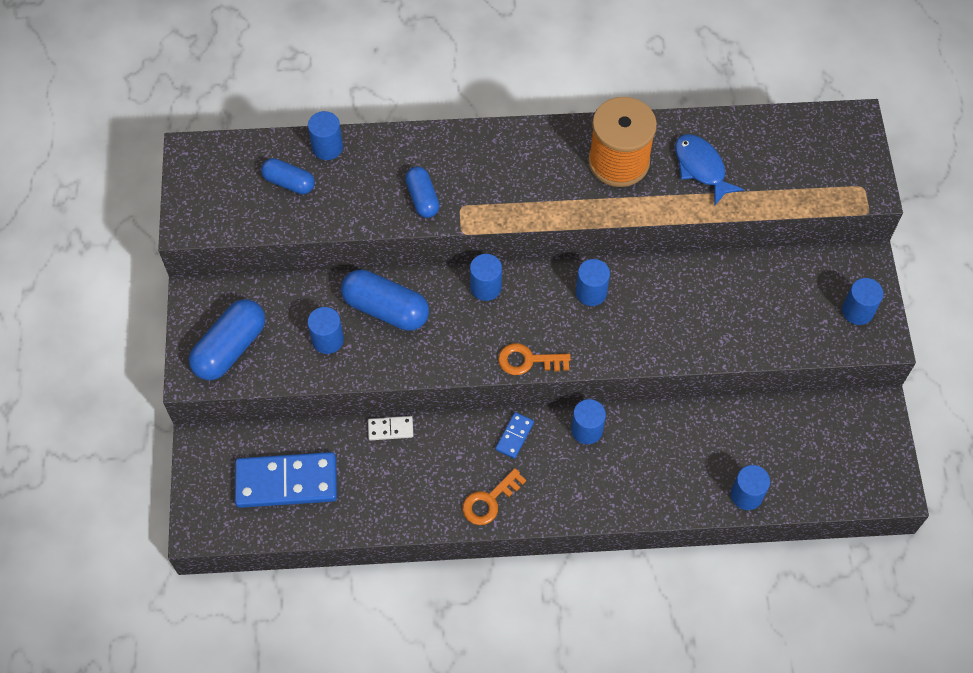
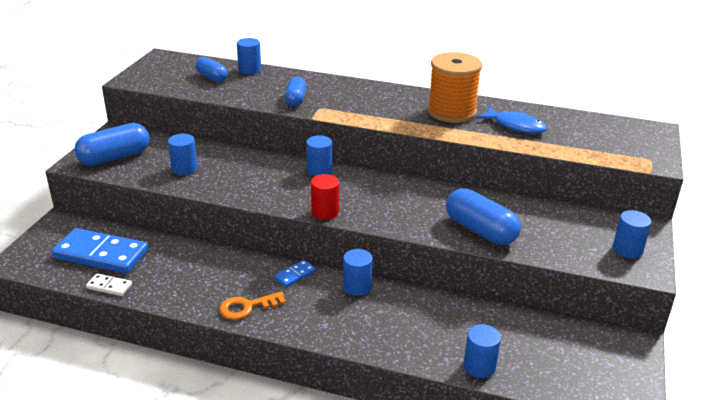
camera: 20 degrees right, 30 degrees down
(386, 309) = (238, 164): blue capsule -> blue capsule (480, 231)
(390, 429) = (202, 247): white domino -> white domino (109, 286)
(528, 361) = (325, 212): orange key -> red cylinder
(591, 292) = (399, 190): blue cylinder -> none
(701, 168) = (515, 126): blue fish -> blue fish turned 135 degrees clockwise

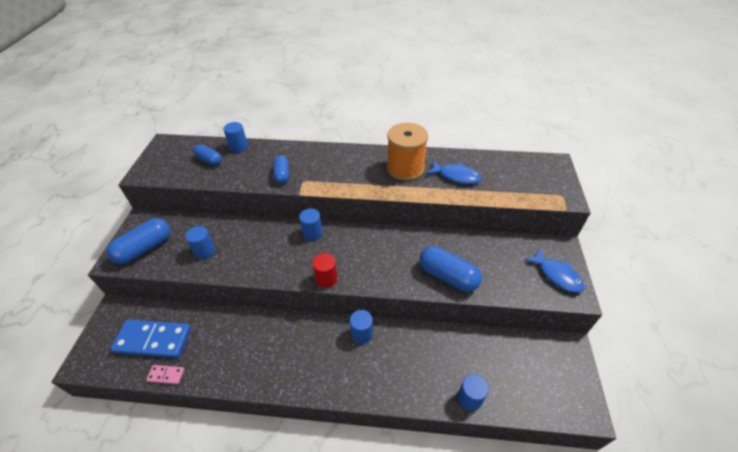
camera: 10 degrees left, 15 degrees up
(109, 286) = (166, 375): white domino -> pink domino
(247, 307) = (282, 374): orange key -> none
(295, 275) = (312, 331): blue domino -> none
(627, 250) = (557, 275): blue cylinder -> blue fish

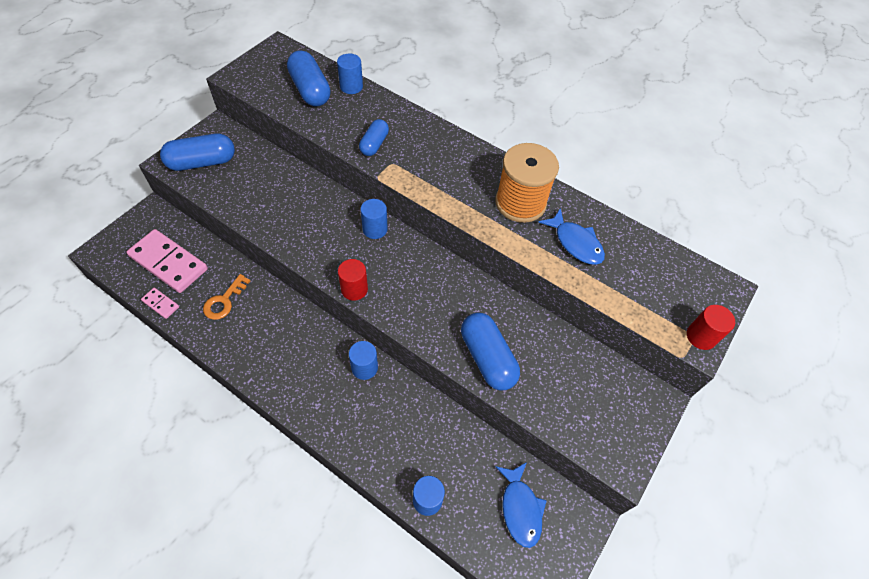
camera: 25 degrees right, 10 degrees up
(153, 340) = (169, 262): blue domino -> pink domino
(205, 251) = (255, 194): blue cylinder -> none
(209, 160) = (310, 90): blue capsule -> blue capsule, size x1.64
(221, 344) = (224, 301): none -> orange key
(557, 275) = (620, 429): blue fish -> blue fish (520, 508)
(565, 194) = (701, 336): none -> red cylinder

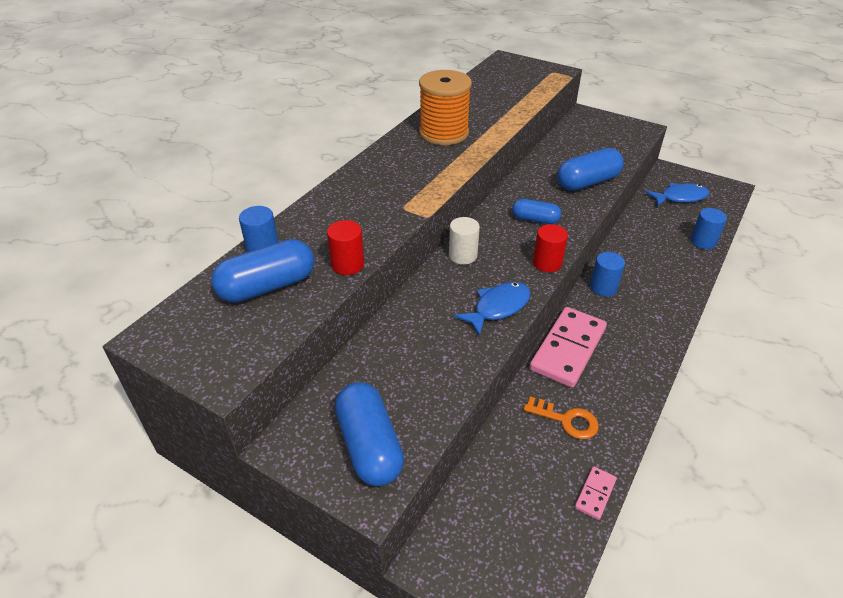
camera: 90 degrees left, 15 degrees down
(169, 262) = (524, 504): pink domino -> pink domino (567, 349)
(374, 144) = (374, 222): blue capsule -> blue capsule (535, 219)
(375, 229) = (463, 255): blue cylinder -> white cylinder
(575, 243) = (483, 109): blue fish -> blue fish (498, 307)
(701, 336) = (551, 69): red cylinder -> red cylinder (347, 265)

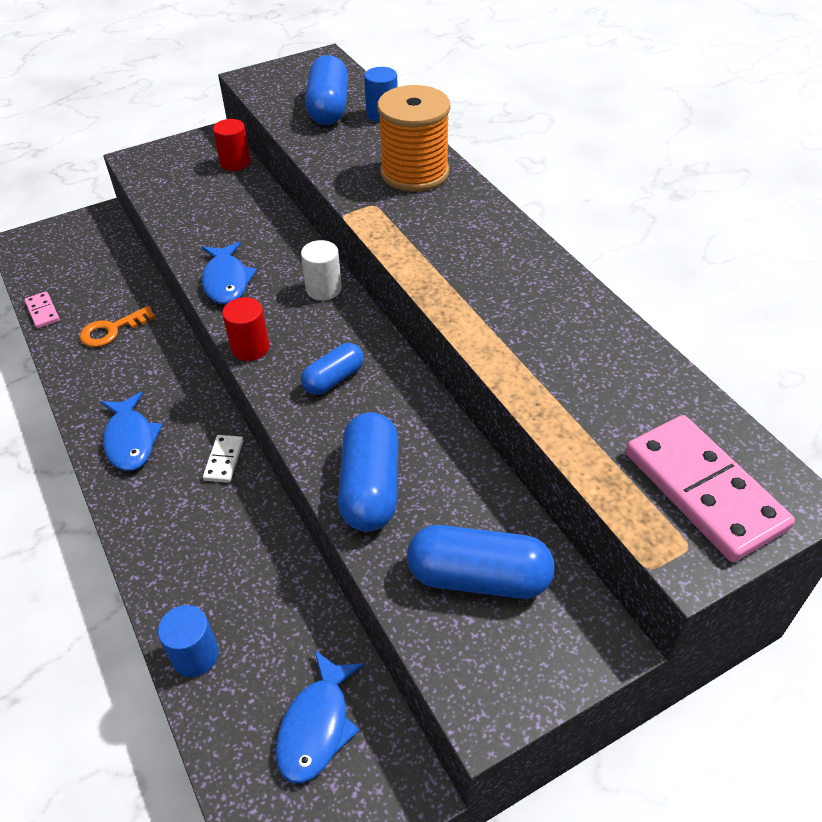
camera: 120 degrees right, 5 degrees up
(347, 265) = (315, 149): red cylinder -> red cylinder (235, 163)
(369, 445) = (171, 168): blue capsule -> blue capsule (478, 577)
(444, 133) = (521, 292): orange spool -> orange spool (414, 173)
(567, 349) = (177, 374): pink domino -> pink domino (704, 490)
(603, 287) = (224, 460): blue cylinder -> white domino
(637, 338) = (130, 440): none -> blue fish

